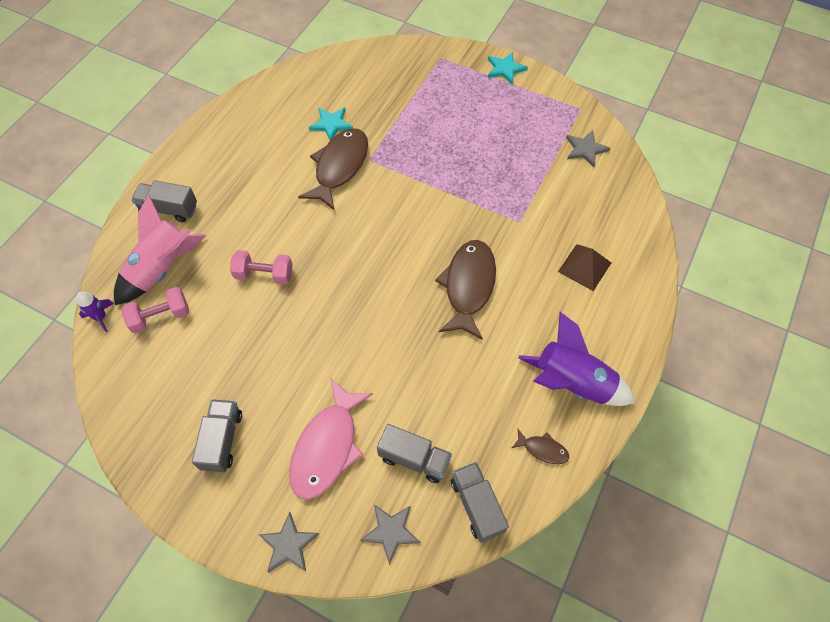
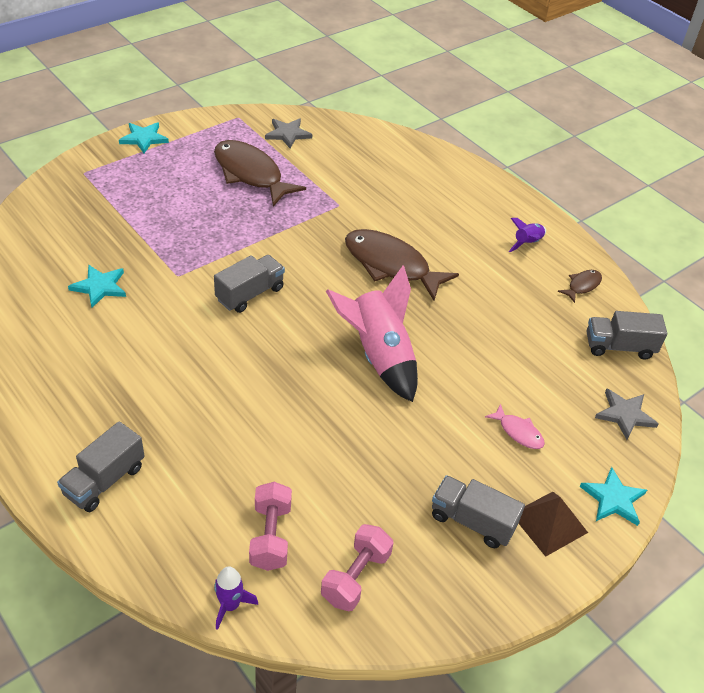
camera: 70 degrees left, 15 degrees down
(162, 268) = (197, 514): pink rocket -> pink rocket (379, 355)
(264, 274) = (274, 415): pink dumbbell -> pink dumbbell (355, 577)
(288, 545) = (613, 499): grey star -> turquoise star
(327, 447) = (518, 432): pink fish -> pink fish, size x0.46
(339, 167) = (169, 302): brown fish -> brown fish (250, 174)
(414, 459) = (557, 371): grey truck -> grey truck (250, 294)
(572, 383) = (527, 243): purple rocket -> purple rocket, size x0.47
(584, 267) = (415, 188): brown pyramid -> brown pyramid (549, 523)

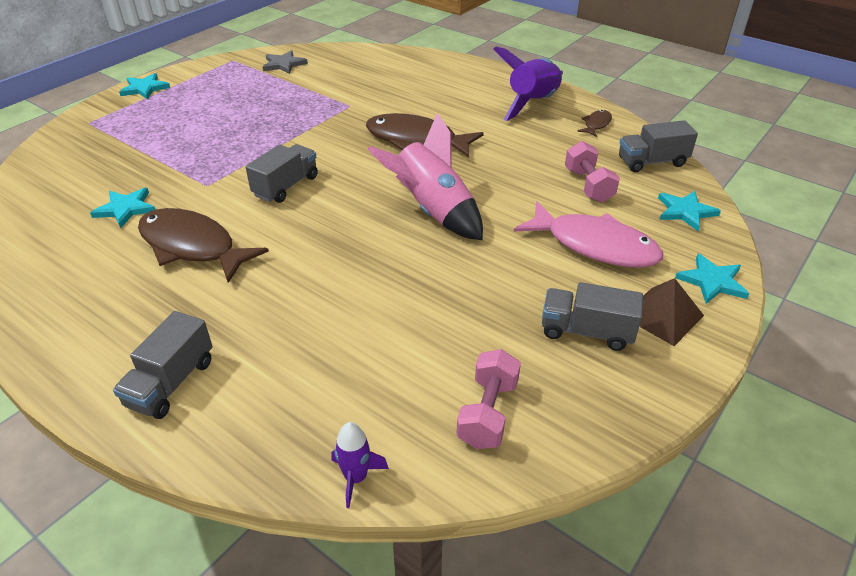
camera: 10 degrees left, 5 degrees down
(250, 174) = (257, 97): brown fish -> brown fish (192, 246)
(270, 536) = (379, 395): pink dumbbell -> pink dumbbell (588, 185)
(518, 432) = (594, 245): pink fish -> pink fish, size x2.18
(527, 243) = (533, 103): purple rocket -> purple rocket, size x2.13
(625, 415) = (685, 212): grey star -> turquoise star

